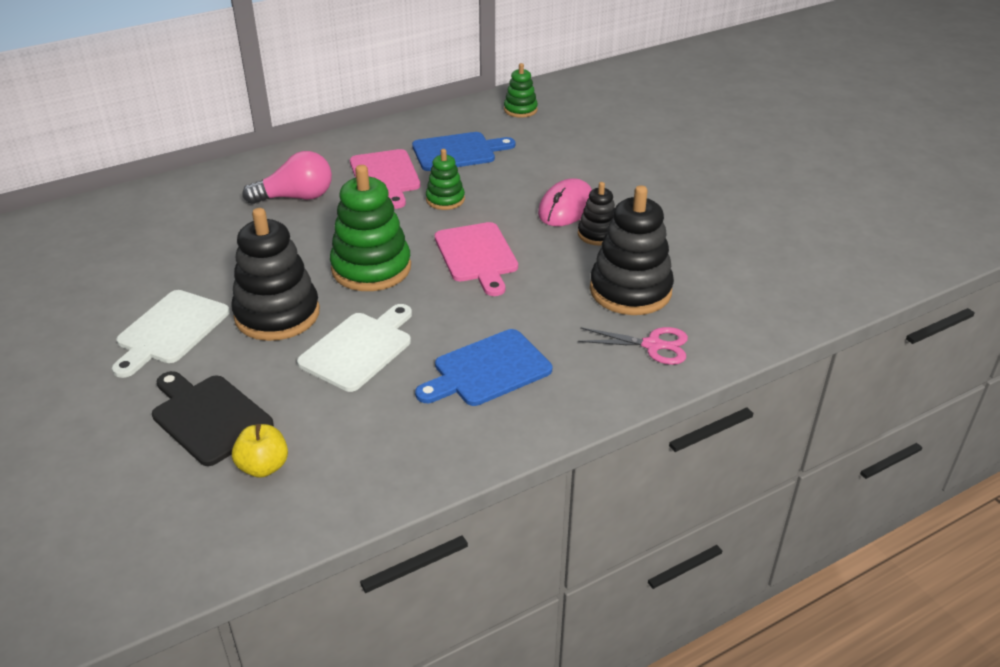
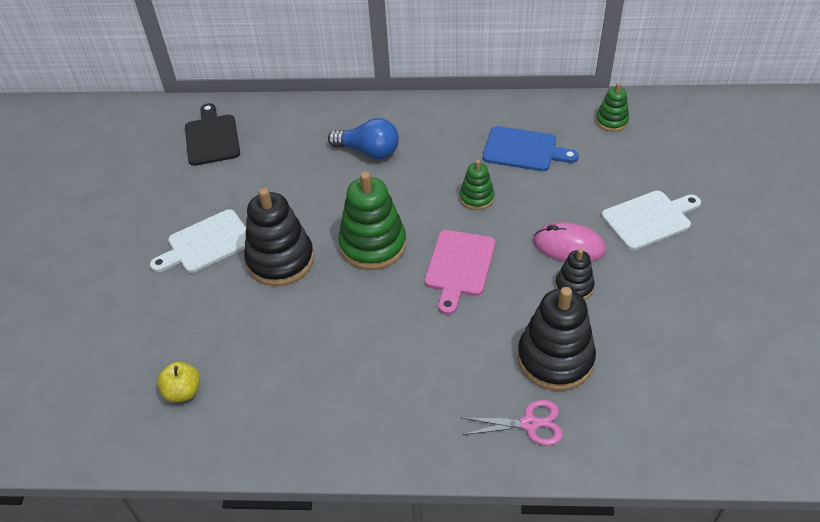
camera: 35 degrees right, 10 degrees up
(208, 417) = (180, 331): black cutting board -> black cutting board (212, 138)
(296, 197) = (369, 151): pink light bulb -> blue light bulb
(359, 349) = (311, 318): white cutting board -> white cutting board (649, 219)
(385, 176) = (448, 155): pink cutting board -> none
(488, 370) = (385, 383): blue cutting board -> none
(566, 207) = (569, 246): pink mouse -> pink mouse turned 45 degrees clockwise
(652, 345) = (529, 424): pink scissors -> pink scissors turned 45 degrees counterclockwise

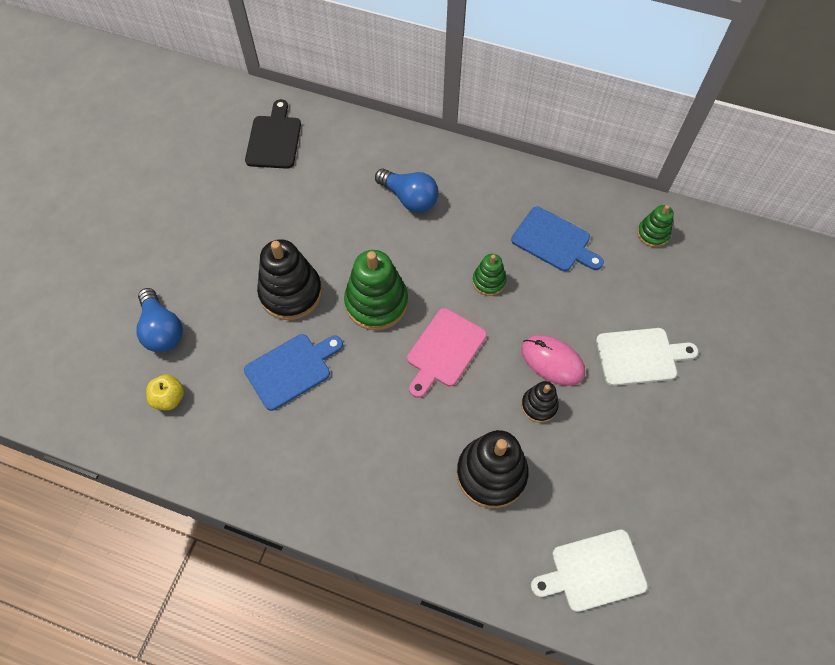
camera: 15 degrees right, 15 degrees up
(152, 331) = (162, 330): none -> blue light bulb
(206, 243) = (234, 254): white cutting board -> white cutting board (593, 571)
(308, 327) = (291, 369): none -> blue cutting board
(529, 424) = (443, 529): pink scissors -> none

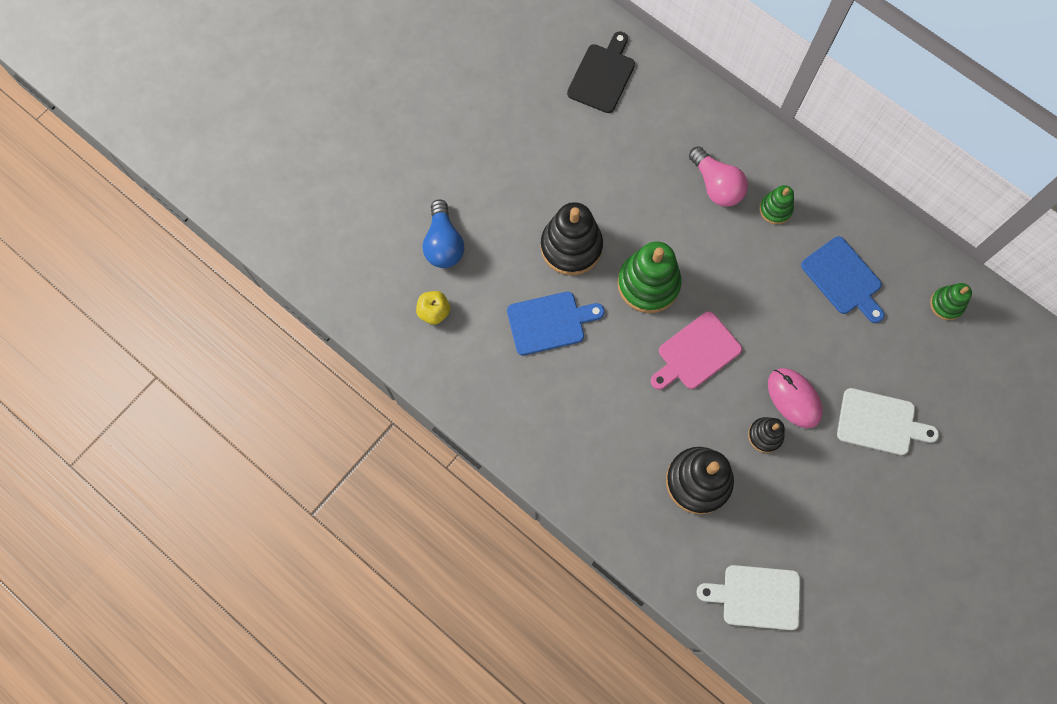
camera: 20 degrees right, 10 degrees up
(409, 198) = (716, 185): blue light bulb -> pink light bulb
(488, 281) = (763, 299): green stacking toy -> green stacking toy (775, 209)

